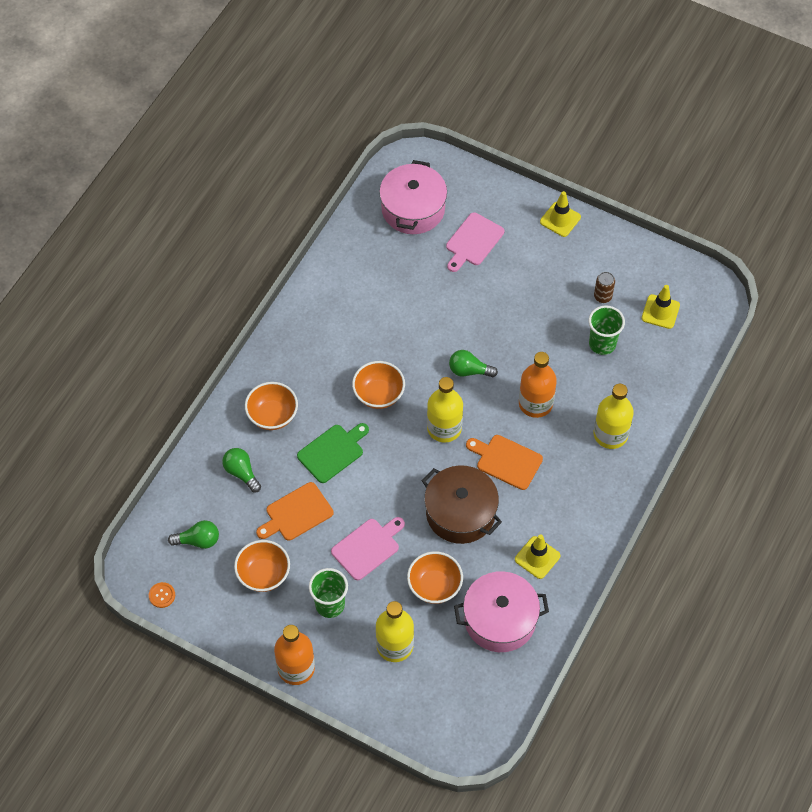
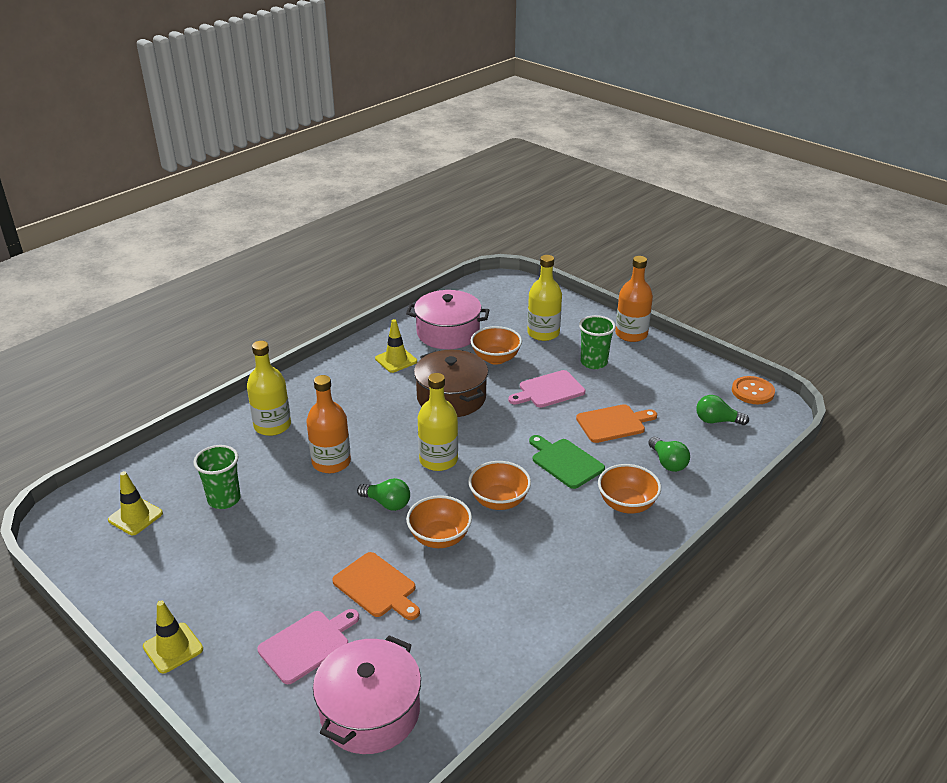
camera: 165 degrees left, 25 degrees down
(162, 595) = (752, 391): orange button -> orange button, size x1.64
(263, 574) = (653, 389): orange bowl -> orange bowl (439, 538)
(332, 452) = (565, 462): green cutting board -> green cutting board turned 75 degrees clockwise
(506, 461) = (387, 424): orange cutting board -> orange cutting board (377, 587)
(602, 297) = (188, 545): brown can -> none

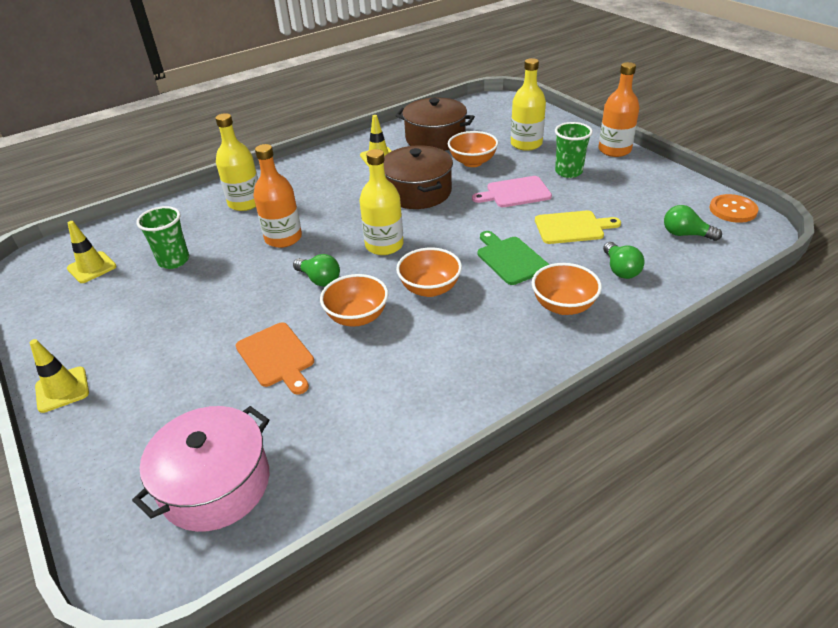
camera: 15 degrees right, 5 degrees up
(307, 644) = (185, 404): pink cutting board -> none
(448, 333) = (435, 138): pink pot -> brown pot
(613, 423) = (572, 227): orange cutting board -> yellow cutting board

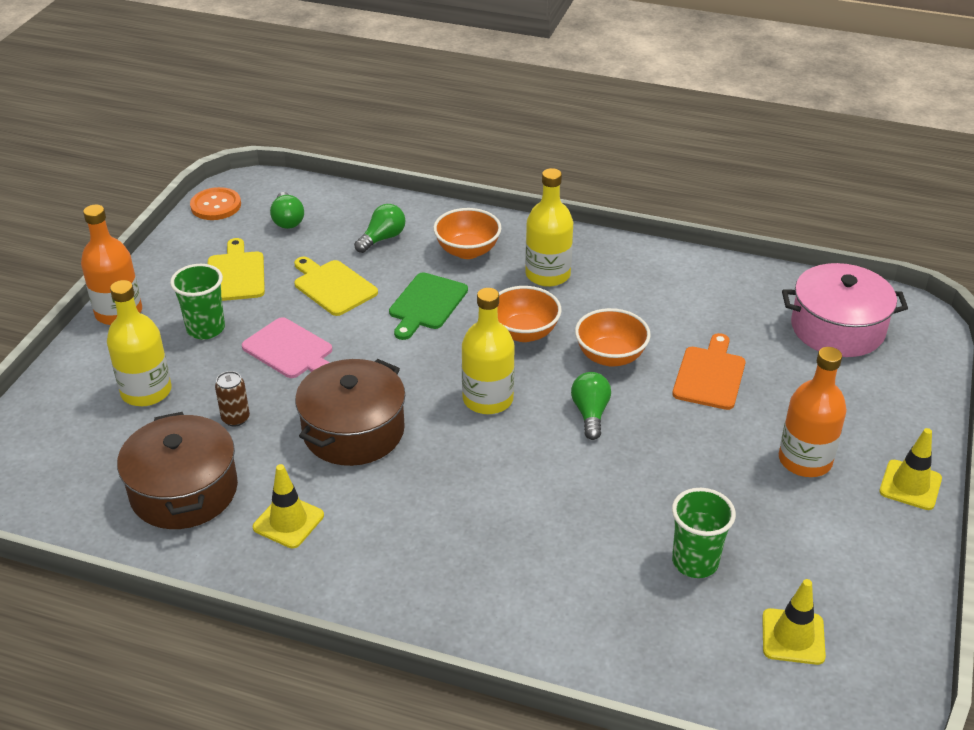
camera: 130 degrees left, 0 degrees up
(245, 203) = (525, 590): yellow bottle -> yellow bottle (547, 274)
(283, 238) = (556, 491): orange bottle -> orange bottle (805, 460)
(472, 162) = (235, 418): orange bowl -> brown can
(623, 195) = (235, 274): none -> yellow cutting board

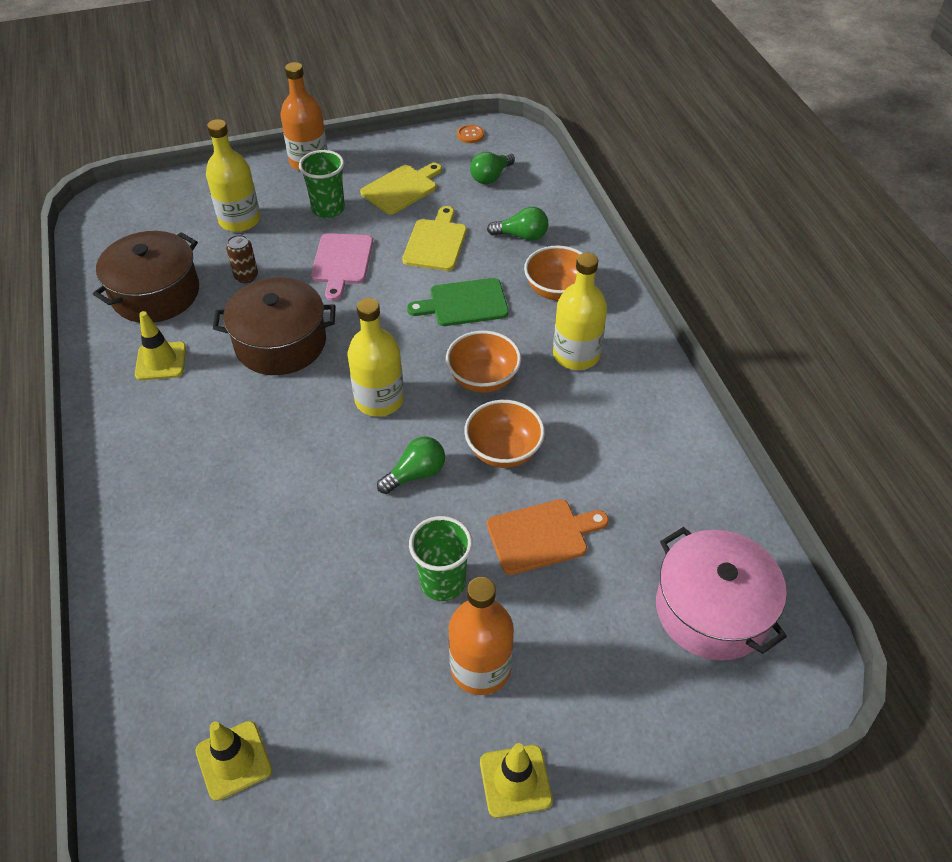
camera: 55 degrees right, 10 degrees up
(216, 205) = (470, 135): orange button -> orange button, size x0.61
(695, 562) = (281, 639): green cup -> green cup (442, 582)

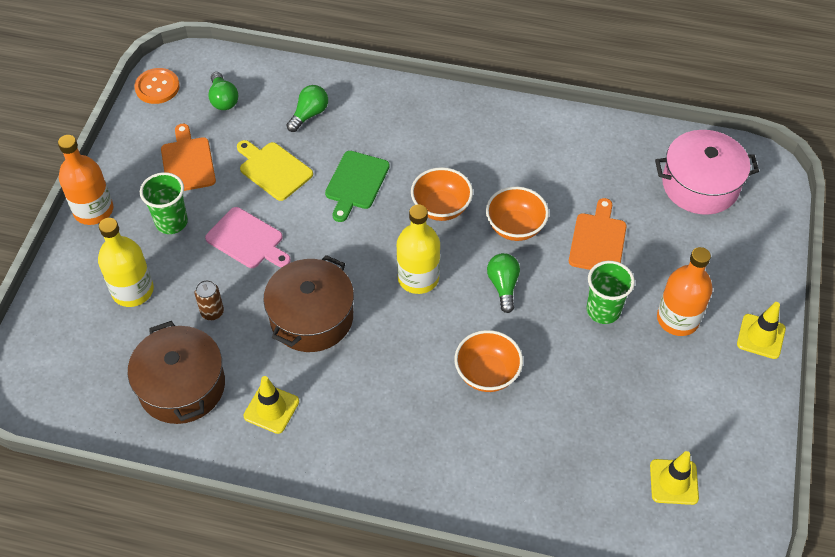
camera: 60 degrees left, 5 degrees up
(401, 188) = (187, 162): yellow cutting board -> orange cutting board
(470, 135) = (157, 87): orange button -> orange button, size x1.64
(557, 290) = (384, 123): orange bowl -> orange bowl (487, 373)
(576, 355) = (455, 144): yellow bottle -> none

